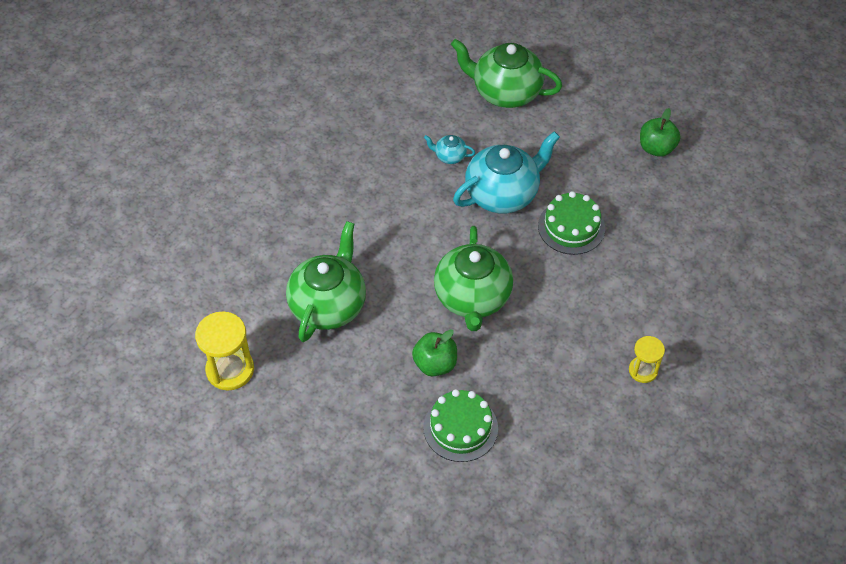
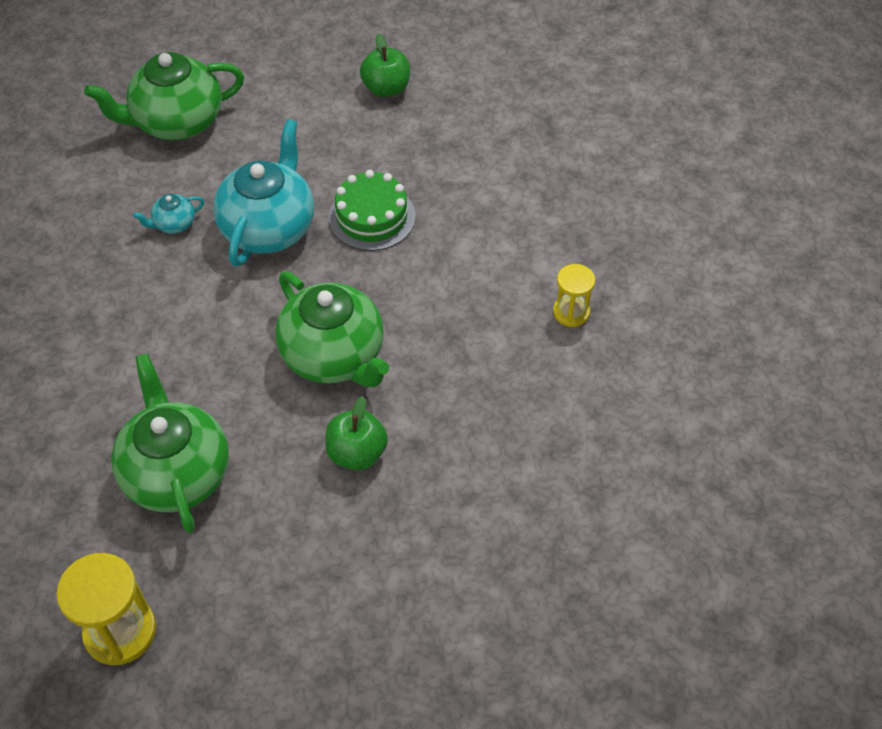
camera: 40 degrees left, 0 degrees up
(460, 428) = (445, 501): green cake -> none

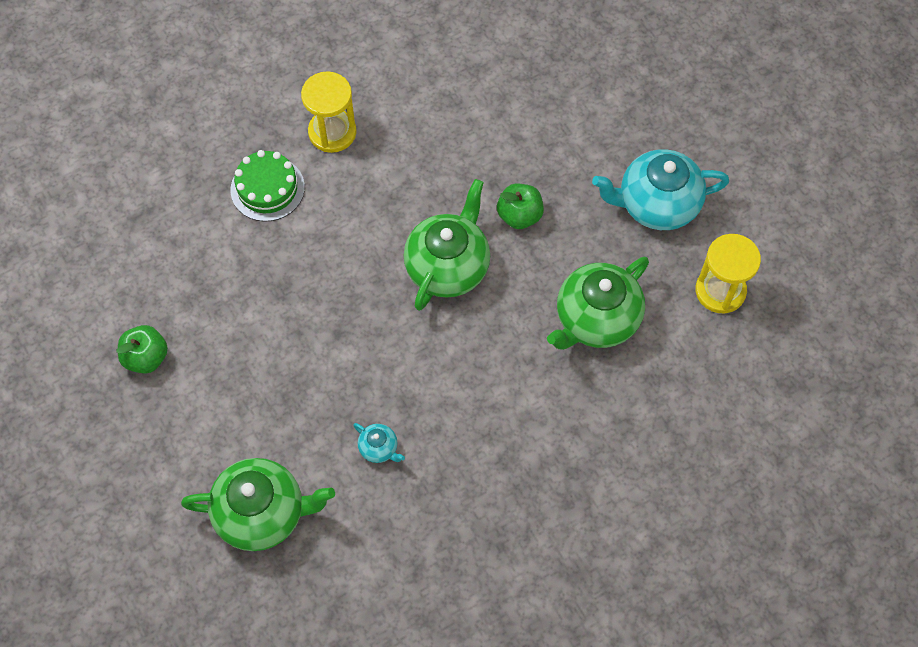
camera: 115 degrees left, 10 degrees up
(177, 122) = (262, 513): green teapot -> green teapot turned 45 degrees counterclockwise
(269, 228) = (349, 372): turquoise teapot -> turquoise teapot (657, 204)
(372, 217) = (302, 302): green cake -> green cake (267, 188)
(571, 312) = (332, 132): yellow hourglass -> yellow hourglass, size x1.66

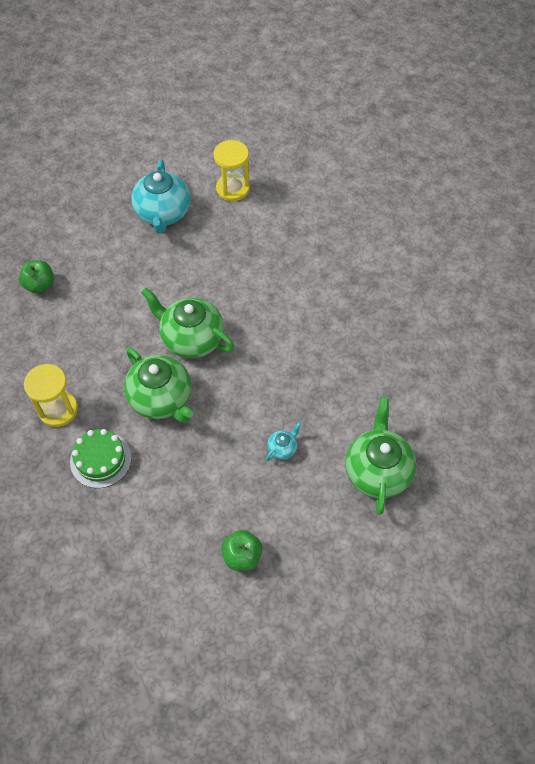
camera: 85 degrees left, 5 degrees down
(379, 448) = (330, 391): turquoise teapot -> turquoise teapot (282, 448)
(519, 215) = (157, 292): green apple -> green apple (40, 285)
(596, 319) = (245, 256): green teapot -> green teapot (161, 399)

